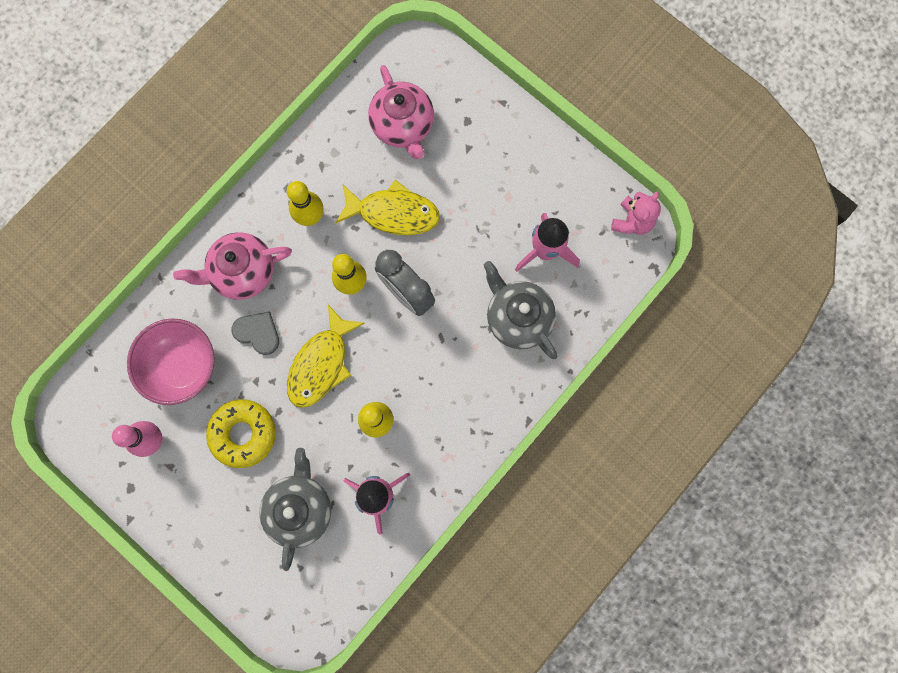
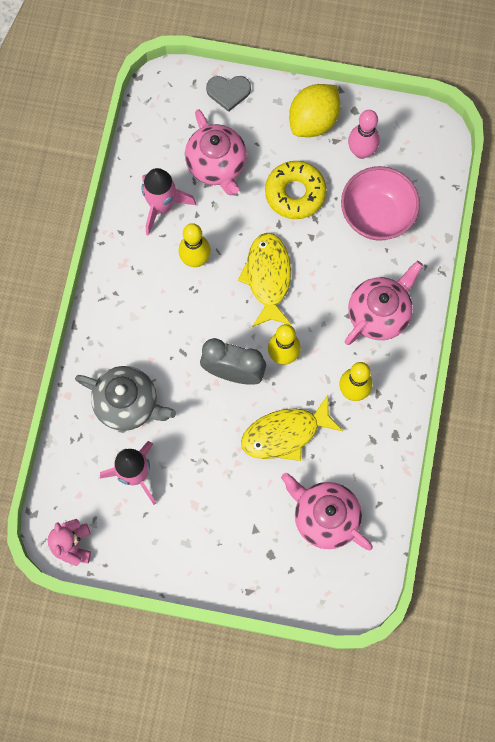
camera: 150 degrees right, 5 degrees down
(177, 500) = (313, 121): none -> yellow lemon
(258, 333) = (334, 273): grey heart -> grey heart (228, 92)
(300, 508) = (217, 165): grey teapot -> pink teapot

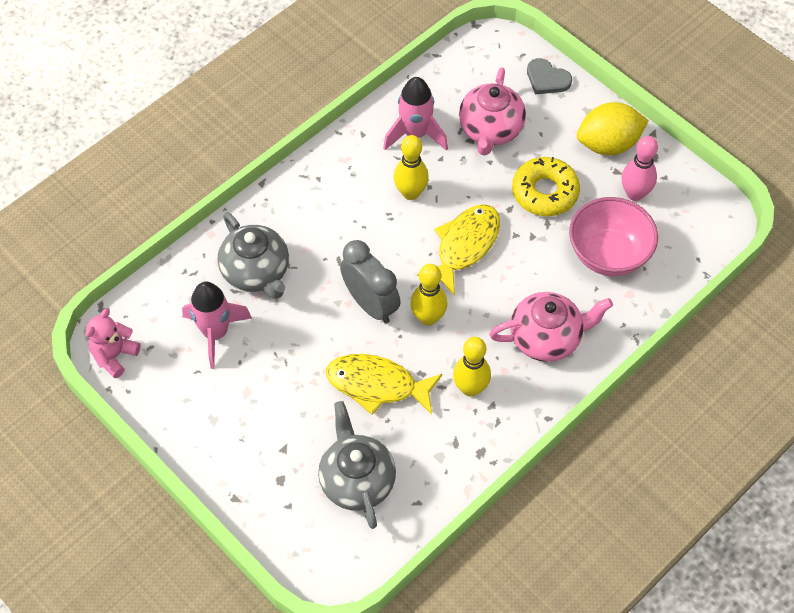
camera: 35 degrees right, 15 degrees down
(325, 517) = (357, 480): pink teapot -> grey teapot

